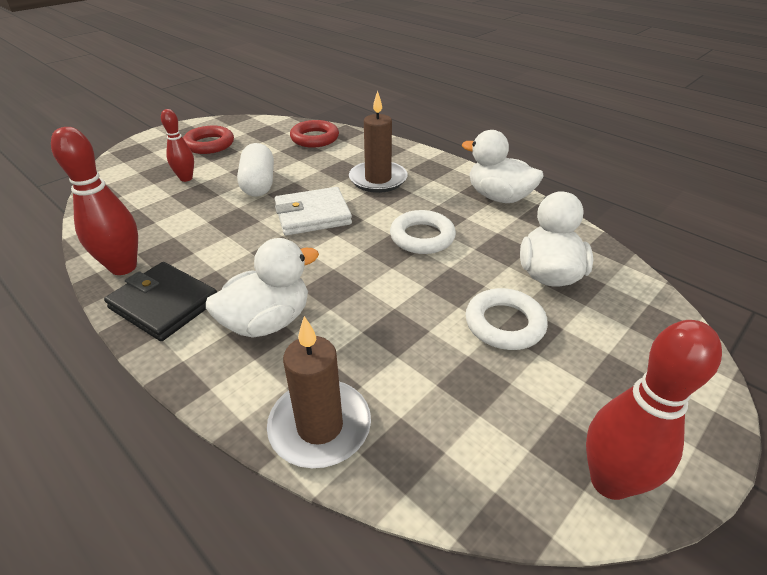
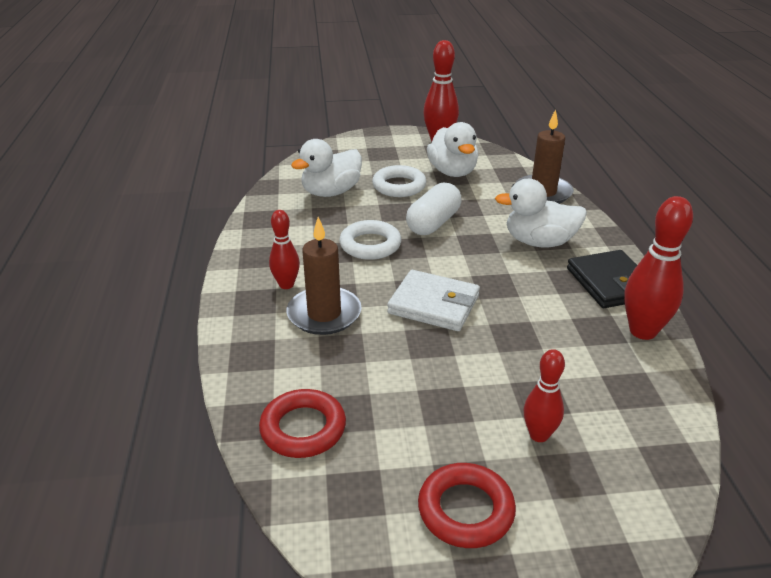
camera: 140 degrees left, 5 degrees down
(259, 184) = (453, 374): white capsule -> white capsule (433, 223)
(430, 183) = (286, 285): none -> red bowling pin
(498, 197) = (258, 245): white duck -> white duck (452, 172)

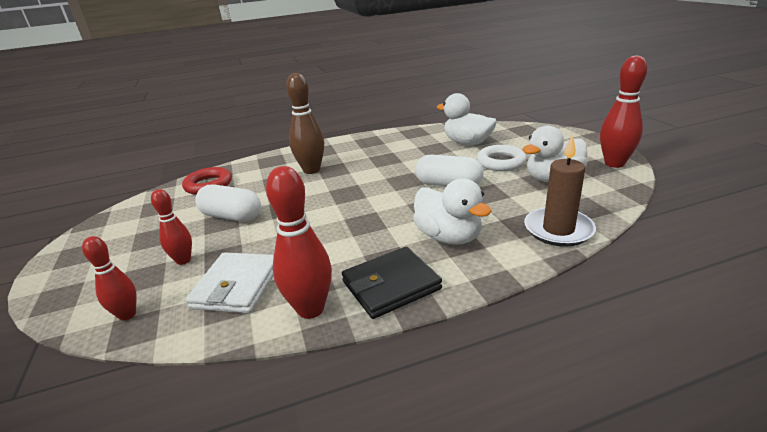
camera: 80 degrees right, 5 degrees down
(286, 285) = (340, 154): red bowling pin -> red bowling pin (127, 315)
(324, 314) = (311, 170): brown candle -> brown bowling pin
(370, 245) = (400, 168): white ring -> none
(433, 393) = (232, 216): none -> white capsule
(434, 304) = (330, 202): white wallet -> white wallet (237, 286)
(465, 510) = (130, 240): red ring -> none
(539, 242) = (448, 237): white duck -> white duck turned 150 degrees clockwise

